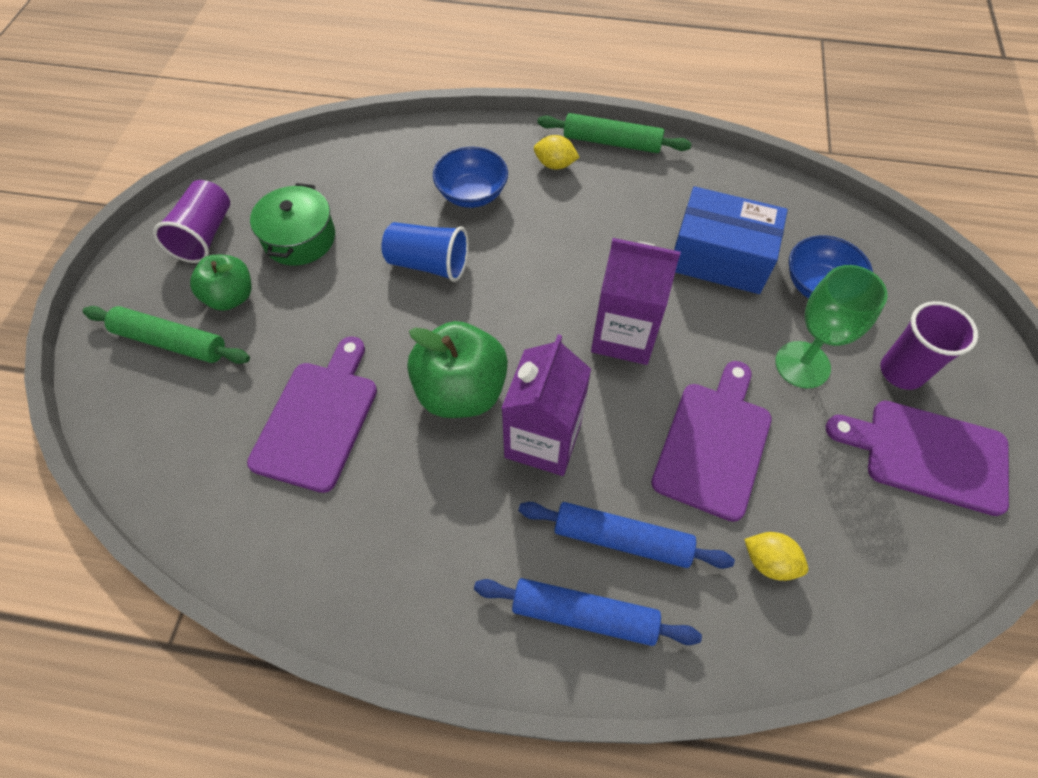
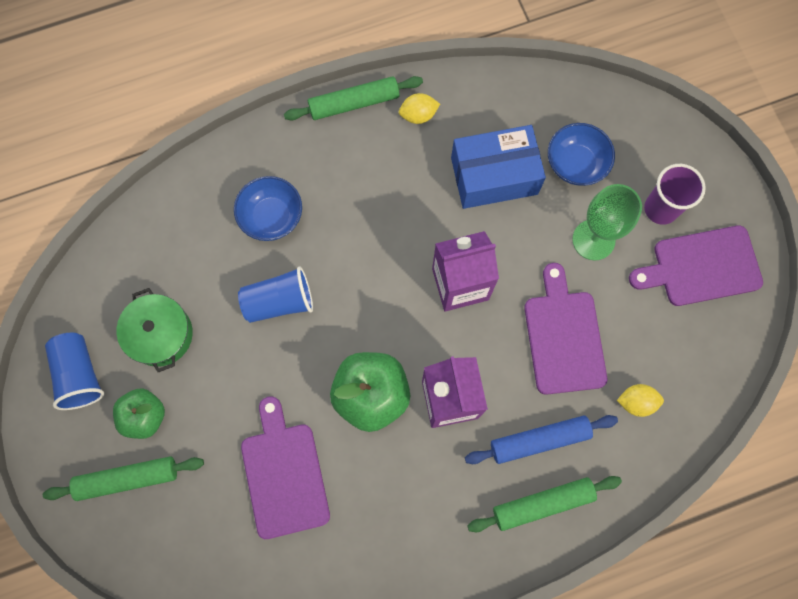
camera: 30 degrees left, 15 degrees up
(204, 235) = (79, 374): purple cup -> blue cup
(555, 164) = (321, 151): yellow lemon -> yellow lemon (418, 115)
(584, 614) = (542, 503): blue rolling pin -> green rolling pin

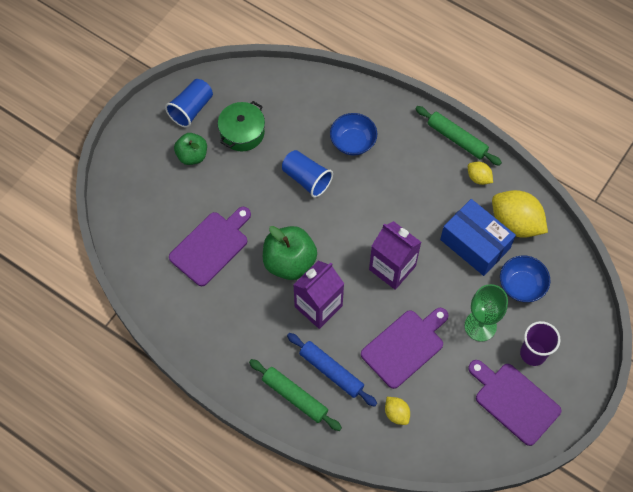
camera: 55 degrees right, 10 degrees down
(127, 478) = (153, 170): green rolling pin -> none
(500, 117) = (515, 223): none -> yellow lemon

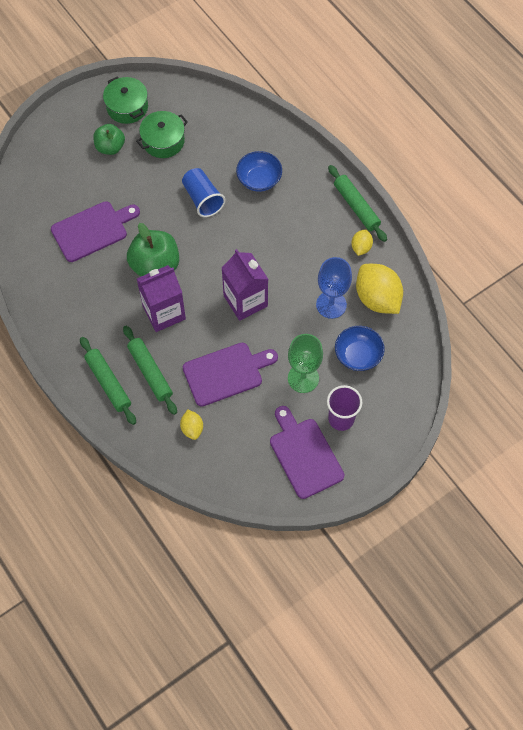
camera: 20 degrees right, 0 degrees up
(191, 109) = (127, 107): blue cup -> green pot
(331, 371) = (150, 372): blue rolling pin -> green rolling pin
(475, 244) = (331, 304): blue box -> blue goblet
(478, 178) = (361, 247): yellow lemon -> yellow lemon turned 45 degrees clockwise

